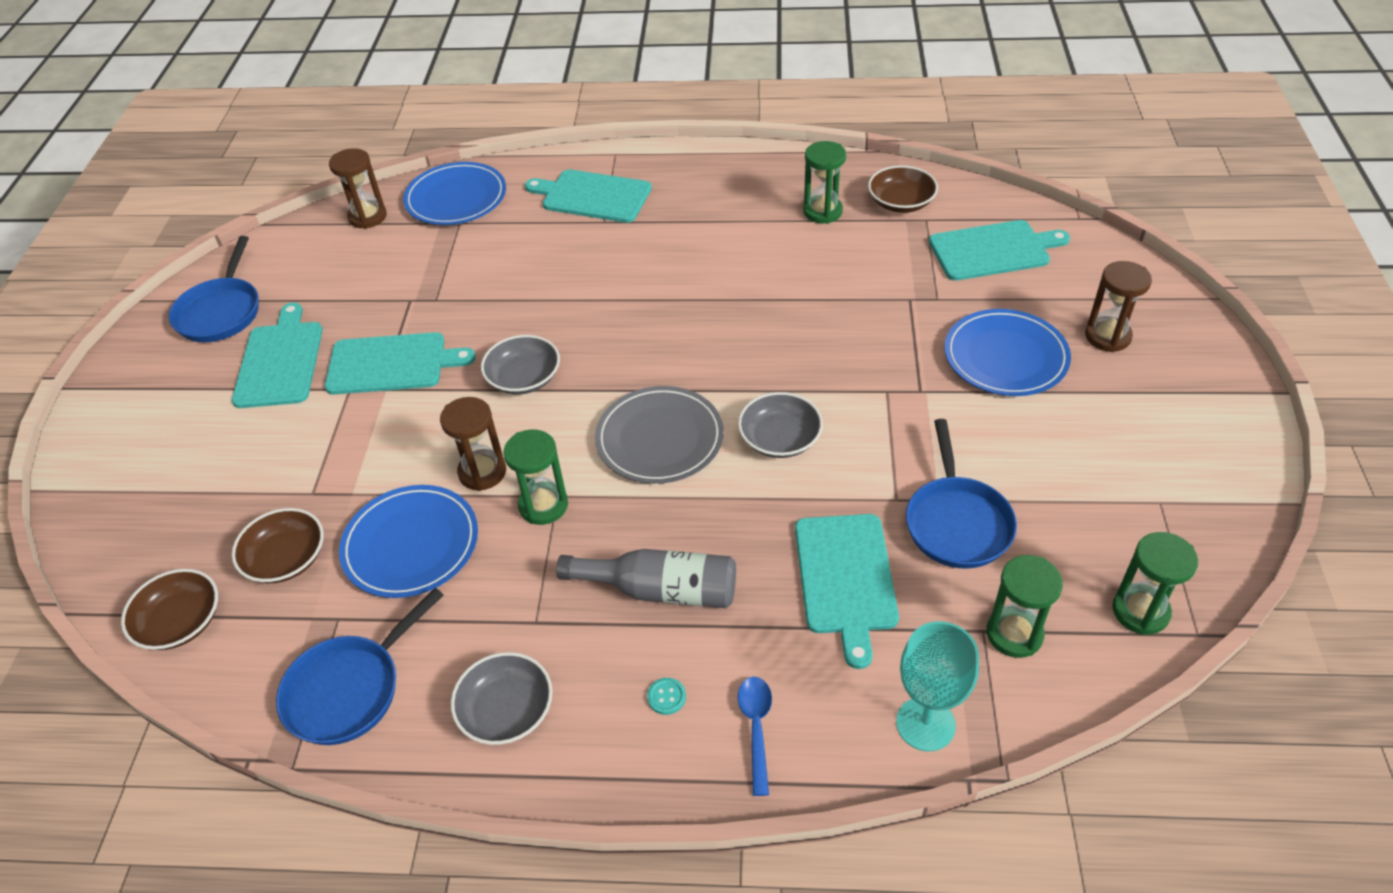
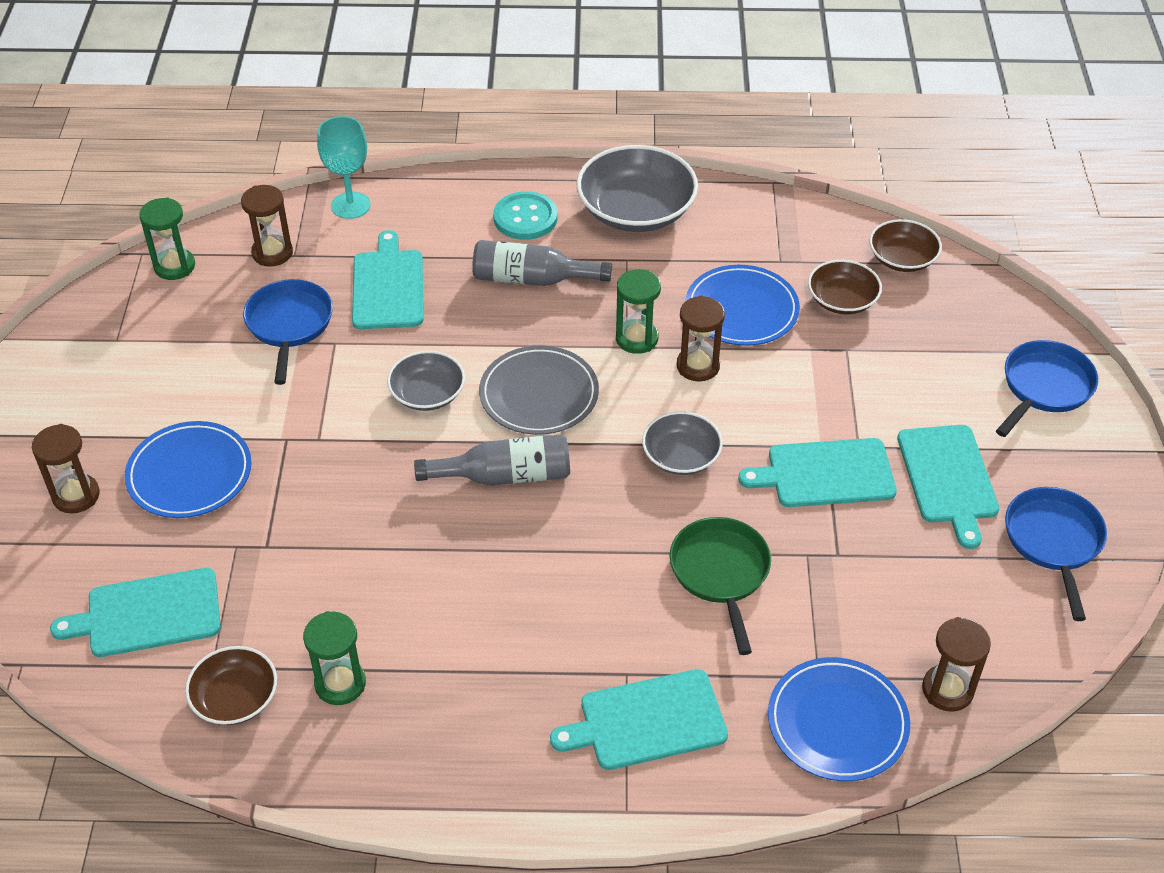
camera: 175 degrees right, 0 degrees up
(350, 689) = (751, 221): blue pan -> blue pan (1044, 387)
(506, 710) = (636, 210): grey bowl -> grey bowl, size x1.73
(513, 285) = (720, 573): none -> green pan
(593, 196) = (647, 721): turquoise cutting board -> turquoise cutting board turned 150 degrees clockwise
(666, 697) = (525, 218): turquoise button -> turquoise button, size x2.38
(697, 358) = (504, 476): none -> grey bottle
(756, 728) = (464, 203): blue spoon -> none
(1014, 634) = (272, 253): green hourglass -> brown hourglass

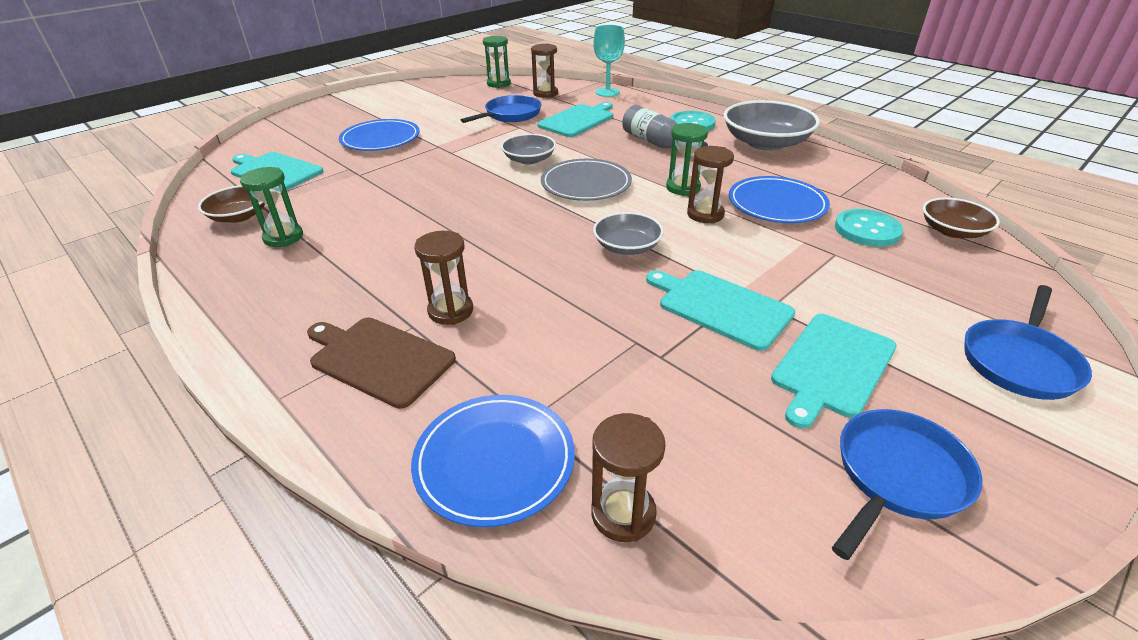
camera: 45 degrees right, 10 degrees down
(76, 495) = (330, 127): brown hourglass -> brown hourglass (450, 311)
(504, 476) = (510, 204): grey bottle -> none
(647, 721) = (378, 359): turquoise cutting board -> brown cutting board
(720, 573) = (557, 315): green pan -> none
(842, 300) = (867, 230): brown bowl -> turquoise button
(1044, 387) = (1019, 361): blue pan -> blue pan turned 135 degrees clockwise

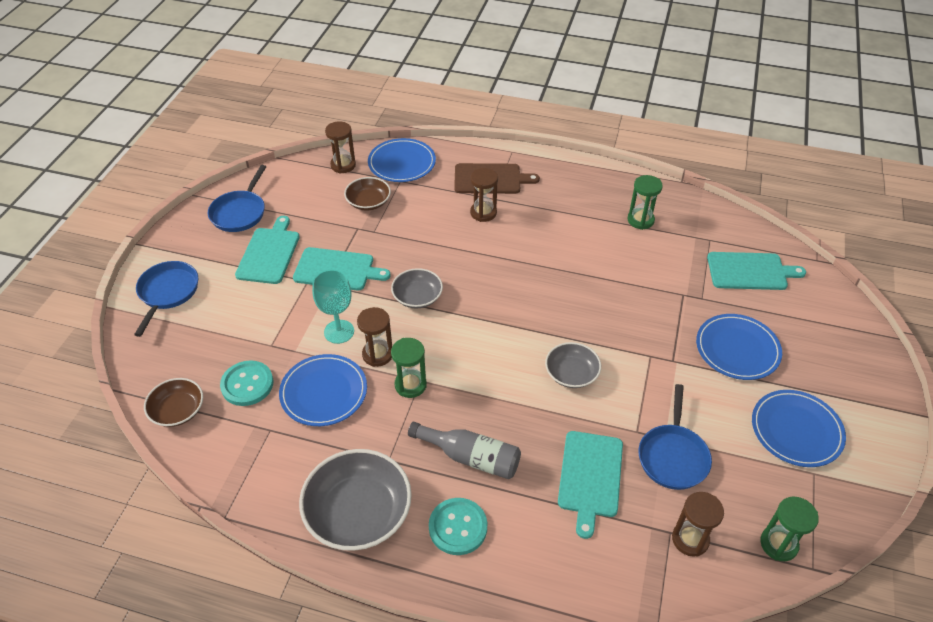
camera: 150 degrees right, 10 degrees up
(239, 216) = (695, 224): brown bowl -> brown bowl (368, 202)
(415, 106) = (796, 430): none -> blue plate
(586, 184) = (494, 356): grey plate -> none
(607, 92) = (616, 584): turquoise goblet -> turquoise goblet (339, 331)

